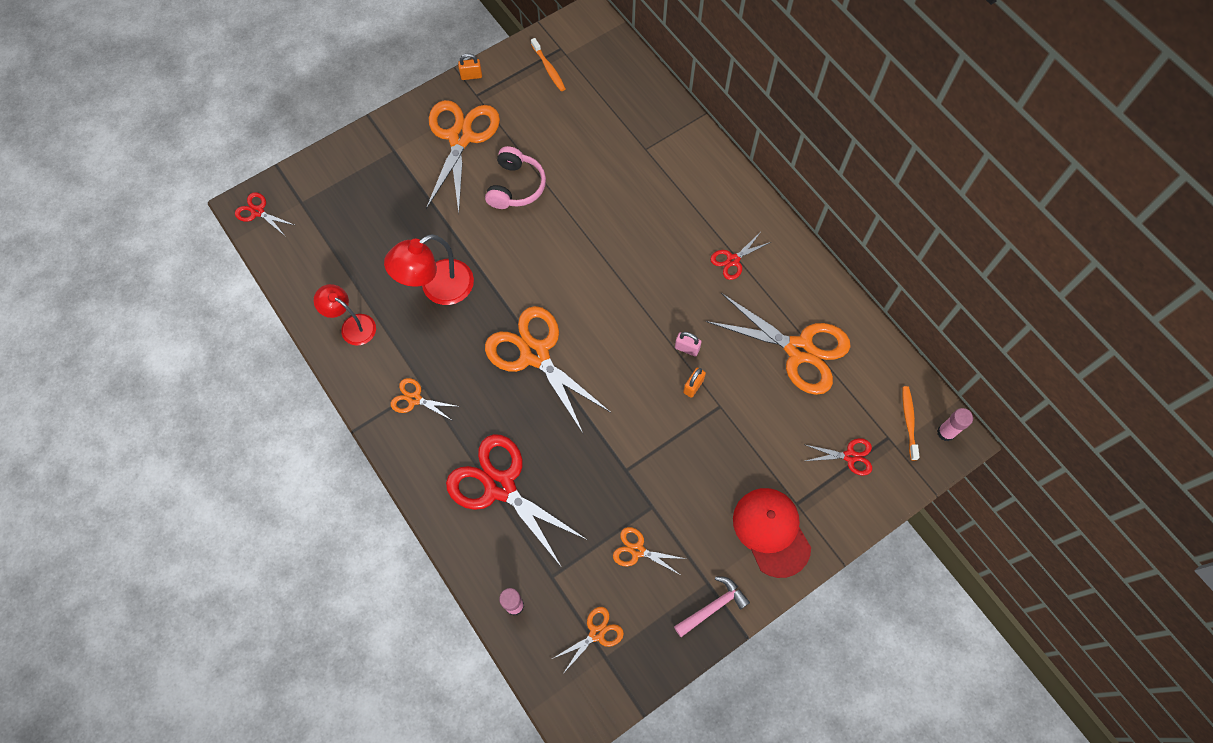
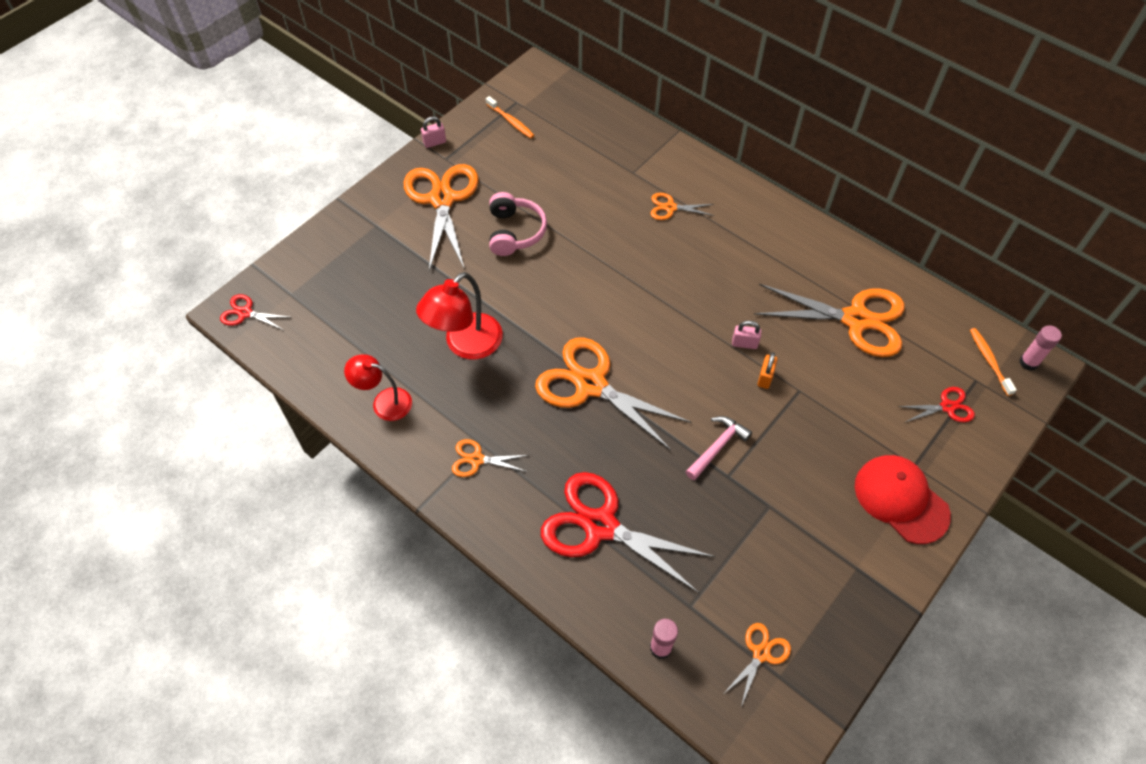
camera: 15 degrees left, 10 degrees down
(471, 76) = (434, 142): orange padlock -> pink padlock
(637, 550) = (771, 554): orange scissors -> orange scissors (670, 208)
(712, 607) = (872, 592): pink hammer -> pink hammer (717, 447)
(733, 260) = (757, 253): red scissors -> none

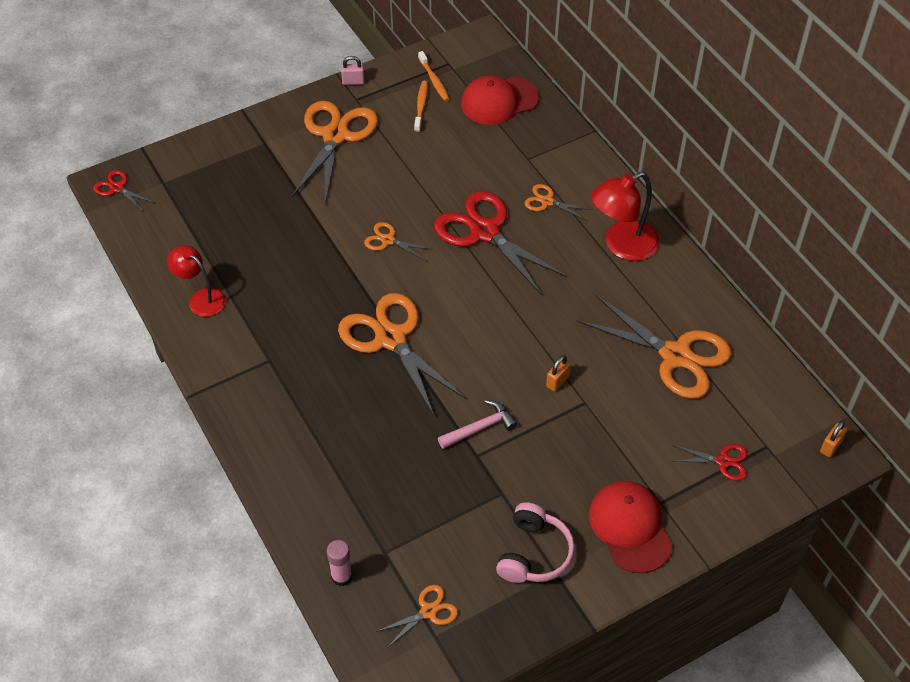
camera: 20 degrees right, 5 degrees down
(465, 345) = (295, 270): red lamp -> red lamp (622, 245)
(477, 459) = (258, 371): orange scissors -> orange scissors (388, 240)
(514, 232) = (388, 183): pink headphones -> pink headphones (534, 553)
(580, 125) = (499, 101): none -> red cap
(600, 526) = (339, 460): red scissors -> red scissors (485, 232)
(744, 343) = (554, 345): pink padlock -> none
(989, 361) = (790, 433): orange toothbrush -> orange toothbrush (421, 106)
(1028, 362) = (830, 446): pink glue stick -> orange padlock

